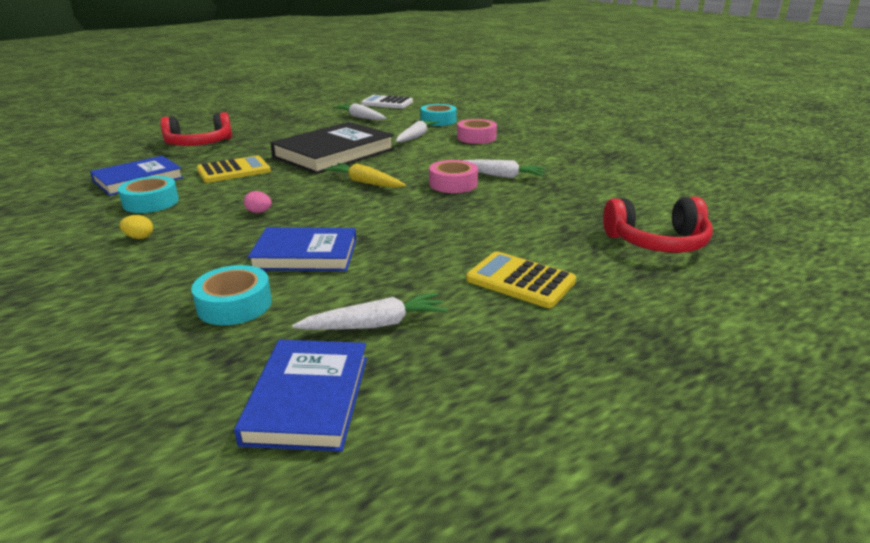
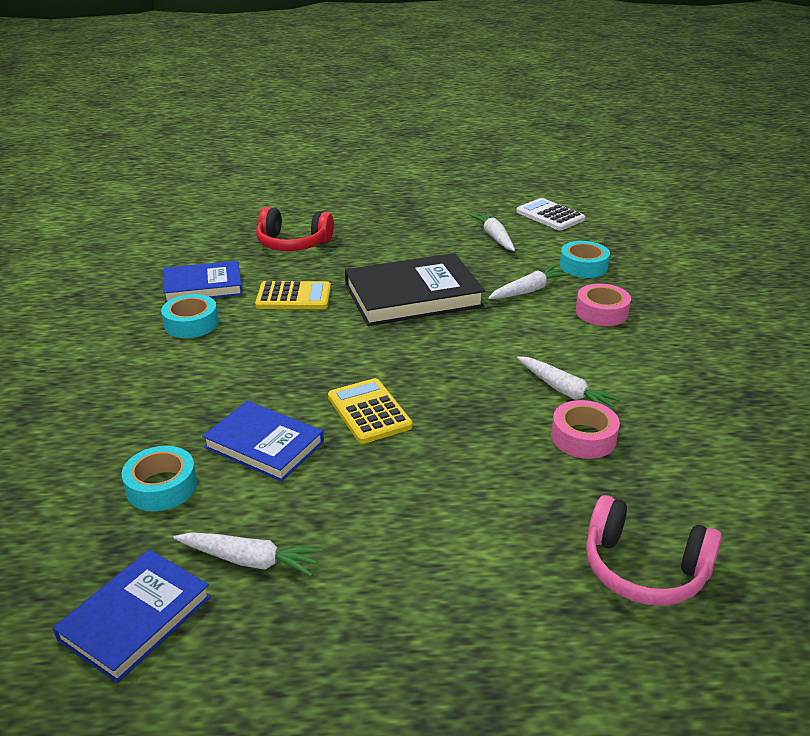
camera: 30 degrees right, 5 degrees up
(139, 237) = (150, 370): yellow egg -> none
(259, 212) = (270, 369): pink egg -> none
(365, 183) = (404, 356): yellow carrot -> none
(453, 184) = (497, 388): pink tape -> pink tape (583, 437)
(520, 281) = (430, 562): yellow calculator -> yellow calculator (369, 412)
(657, 242) = (644, 569): red headphones -> pink headphones

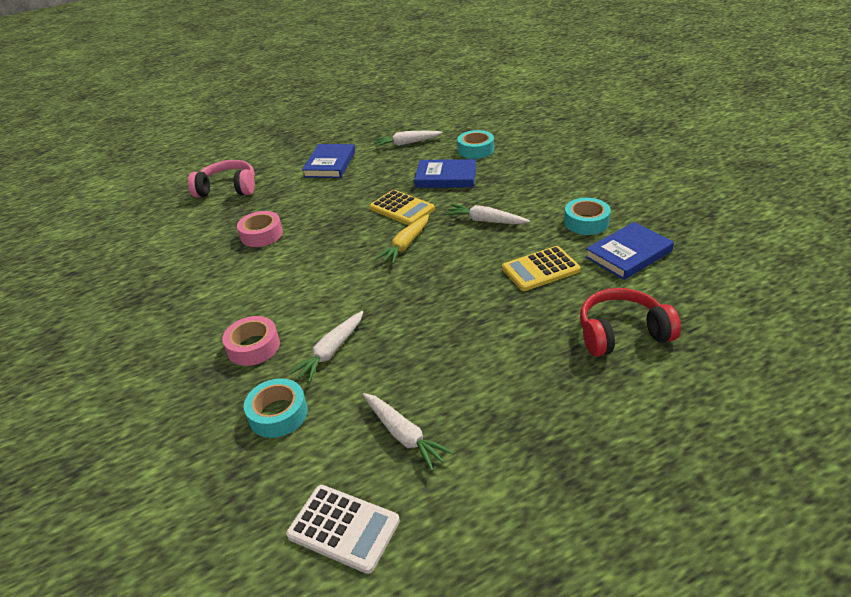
camera: 160 degrees right, 5 degrees up
(136, 618) = (433, 121): blue book -> blue book (330, 164)
(400, 361) = (406, 245): none -> yellow carrot
(413, 296) = (439, 306): black book -> none
(565, 391) = (277, 260): white carrot -> white carrot (485, 221)

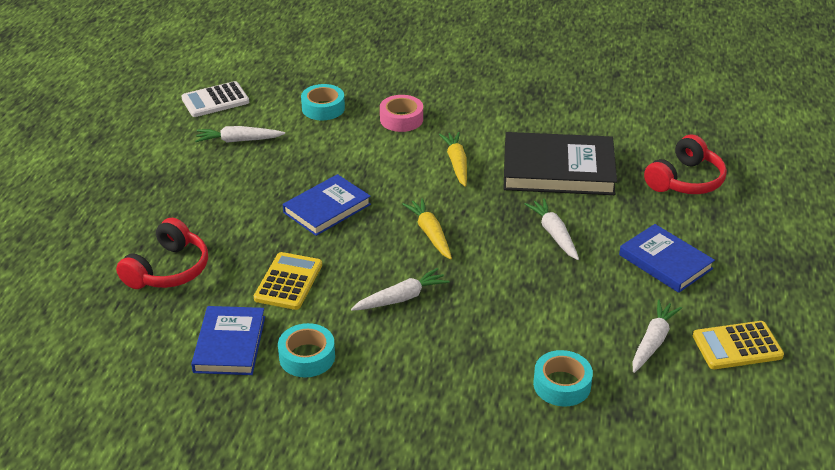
camera: 125 degrees right, 0 degrees up
(228, 189) = (685, 180): pink headphones -> red headphones
(261, 234) = (558, 169): pink tape -> black book
(300, 279) = (456, 163): none -> yellow carrot
(331, 351) = (349, 145): white carrot -> white carrot (554, 234)
(402, 209) = (496, 261): yellow calculator -> yellow calculator (737, 346)
(446, 177) = (523, 323): blue book -> blue book (327, 208)

